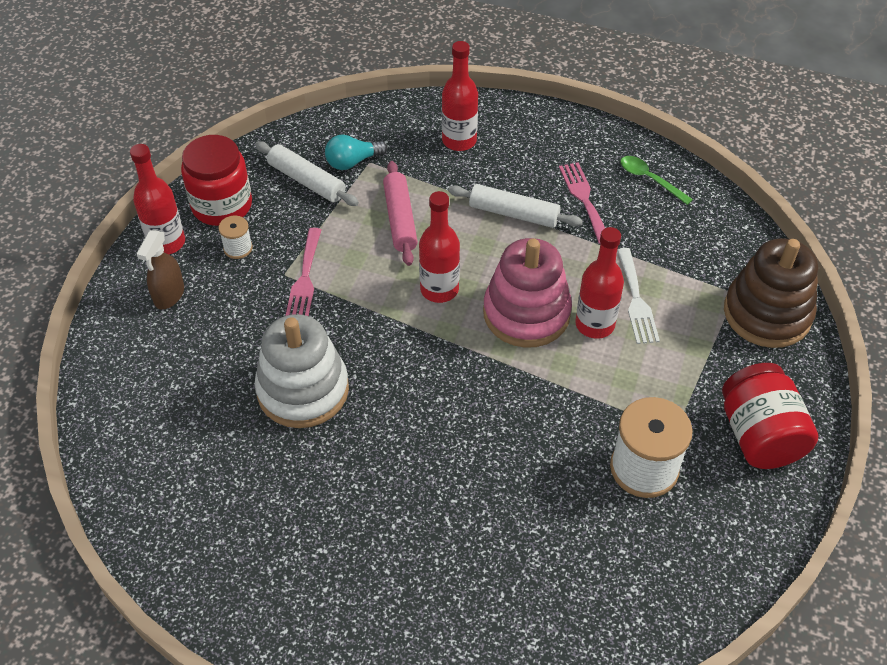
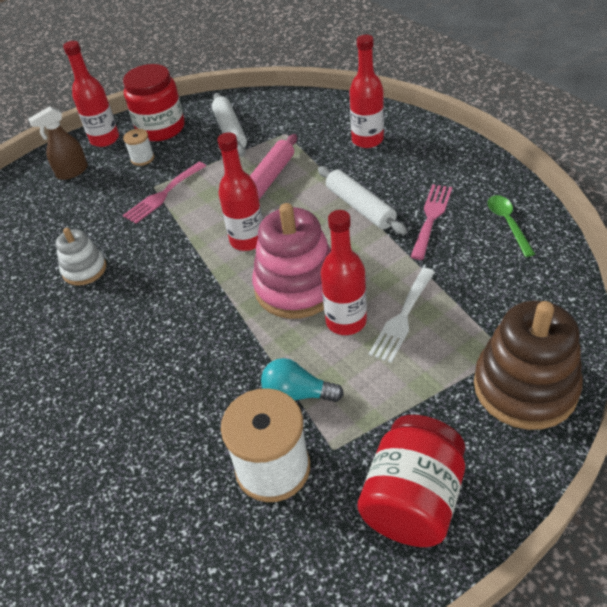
camera: 40 degrees right, 5 degrees down
(303, 390) = (84, 269): white stacking toy -> white stacking toy, size x0.55
(352, 162) = (274, 129): turquoise light bulb -> turquoise light bulb (297, 394)

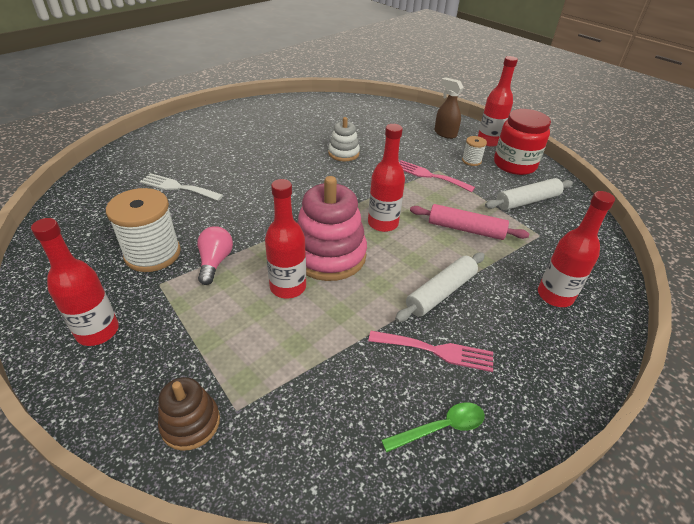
camera: 75 degrees right, 5 degrees down
(297, 394) = (215, 262): turquoise light bulb -> pink light bulb
(402, 318) = (290, 325): white fork -> white fork (178, 187)
(412, 500) = (98, 331): red jar -> red bottle
(525, 387) = (190, 423): brown stacking toy -> brown stacking toy, size x0.55

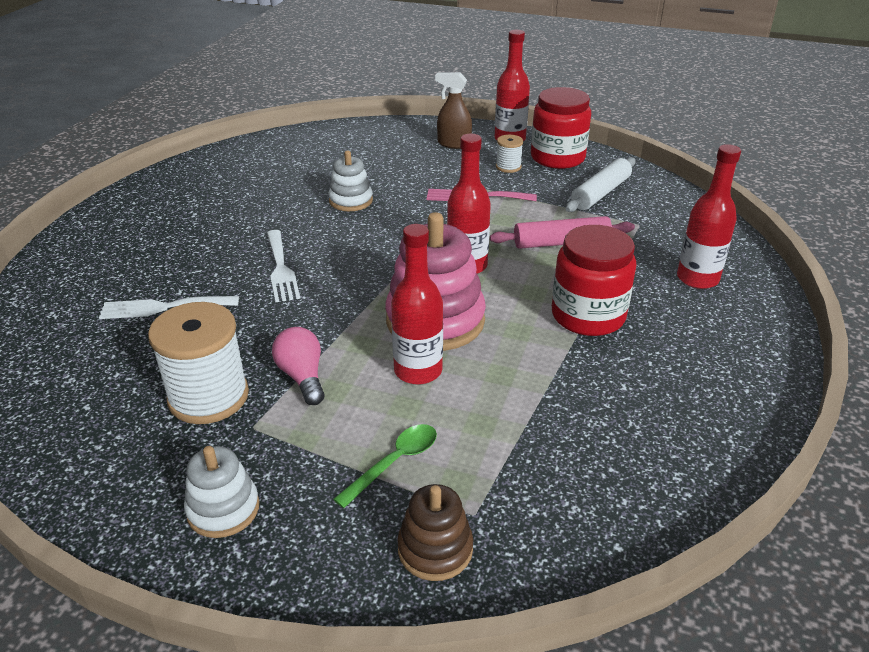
camera: 25 degrees left, 5 degrees down
(98, 331) = (223, 509): red bottle -> white stacking toy
(263, 185) = (281, 269): none -> white fork
(436, 351) = (629, 373): pink fork -> none
(440, 428) = (689, 440): green spoon -> green spoon (394, 463)
(441, 293) = (588, 316): white rolling pin -> red jar

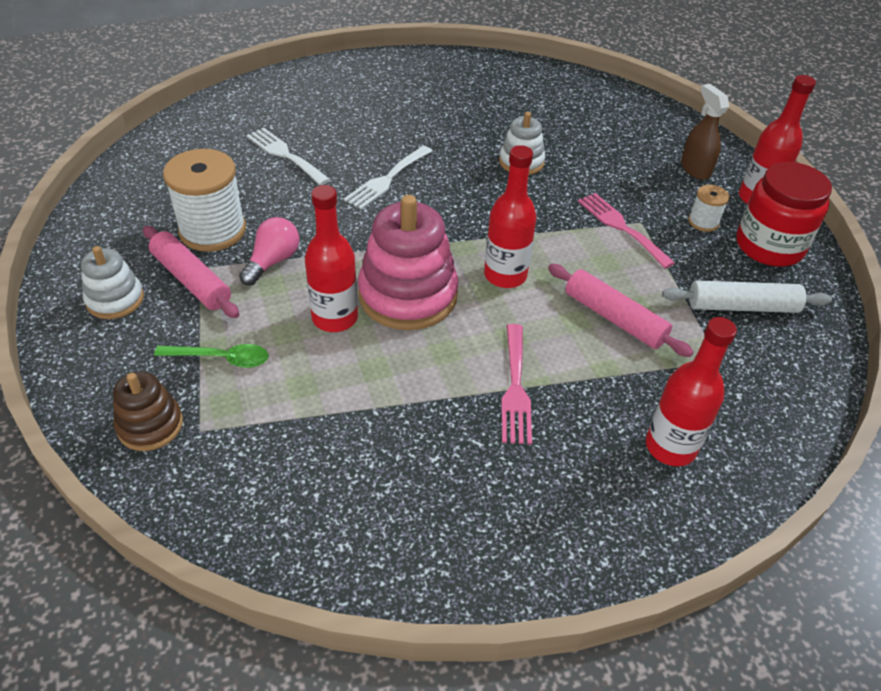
camera: 50 degrees right, 10 degrees up
(263, 440) = (192, 280): none -> pink rolling pin
(588, 316) = (515, 388): red jar -> pink fork

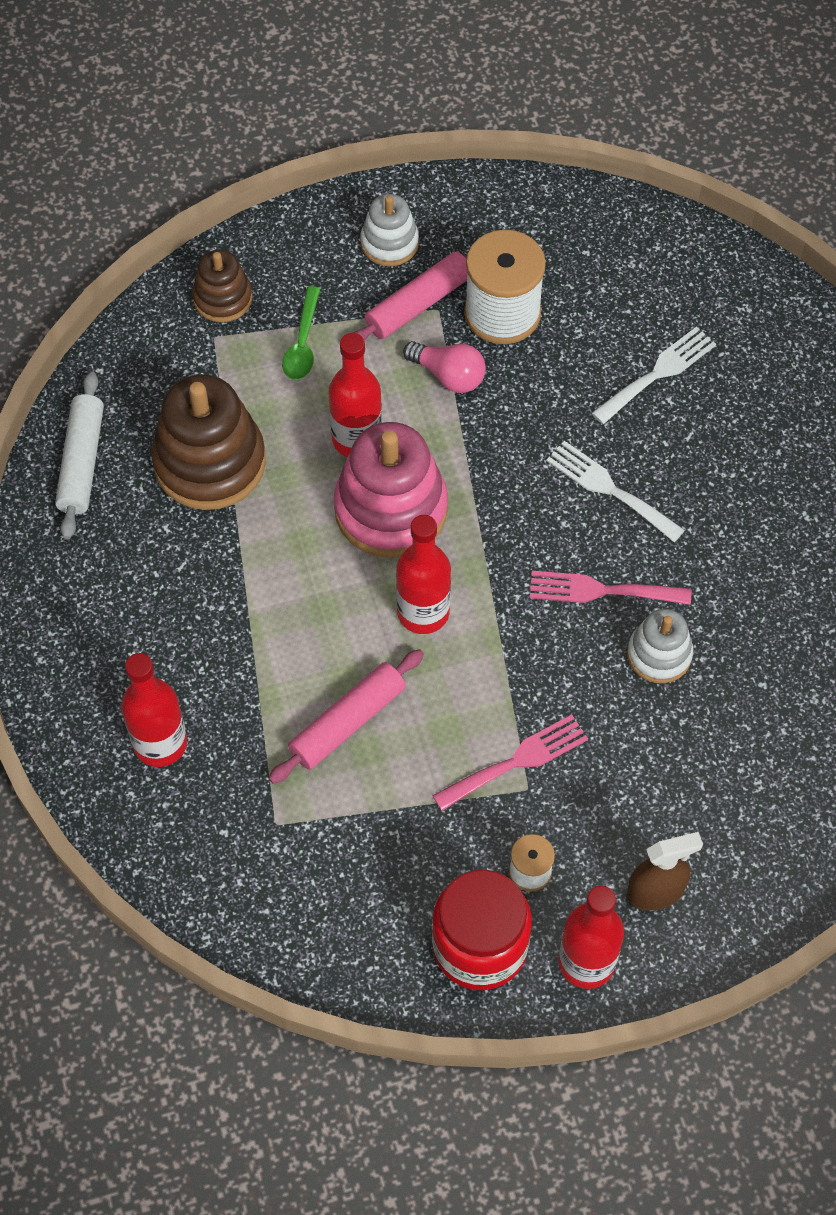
camera: 95 degrees right, 15 degrees up
(357, 425) = (210, 462): none -> brown stacking toy
(515, 388) = (247, 606): pink fork -> pink fork (601, 590)
(742, 307) = (363, 875): white rolling pin -> white rolling pin (81, 462)

